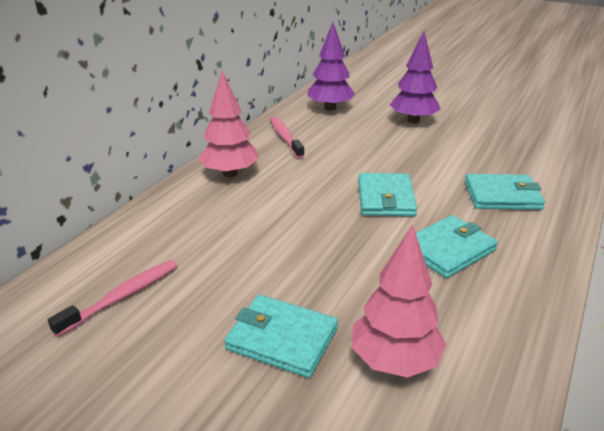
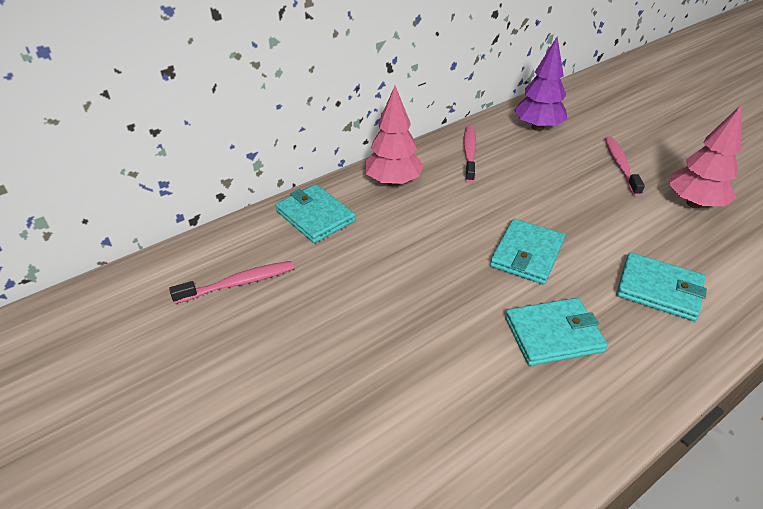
camera: 25 degrees right, 10 degrees up
(282, 339) = (339, 371): turquoise wallet -> turquoise wallet (315, 216)
(394, 361) = (423, 431): pink tree -> pink tree (694, 203)
(413, 121) = (620, 165): purple tree -> pink toothbrush

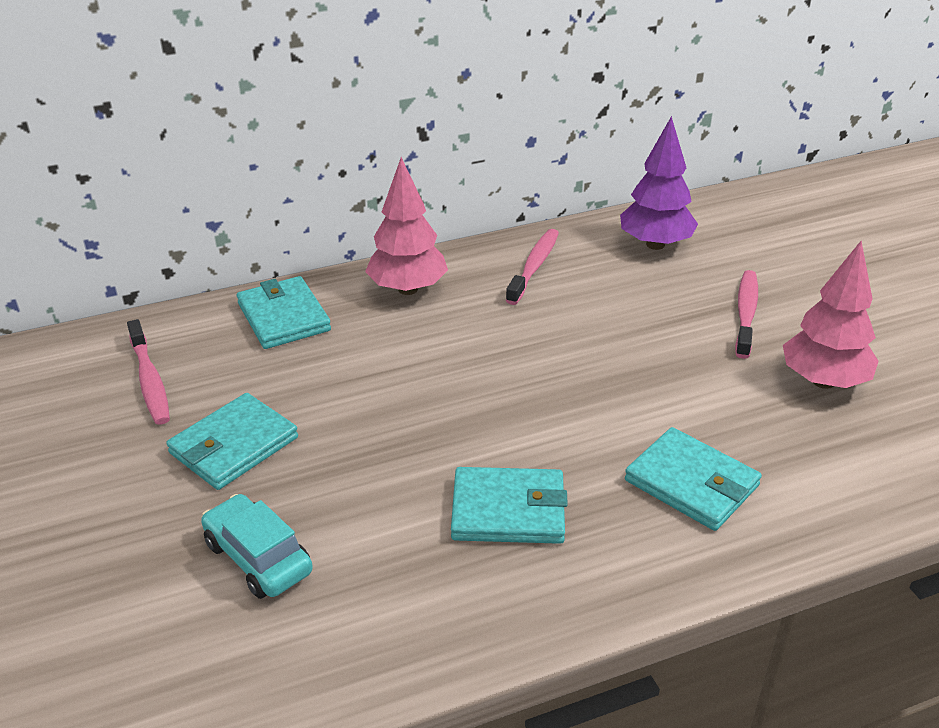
camera: 15 degrees right, 5 degrees down
(238, 283) = (150, 381): pink toothbrush -> pink toothbrush turned 75 degrees clockwise
(395, 412) = (258, 558): none -> turquoise car
(527, 254) = (534, 408): turquoise wallet -> turquoise wallet (234, 446)

